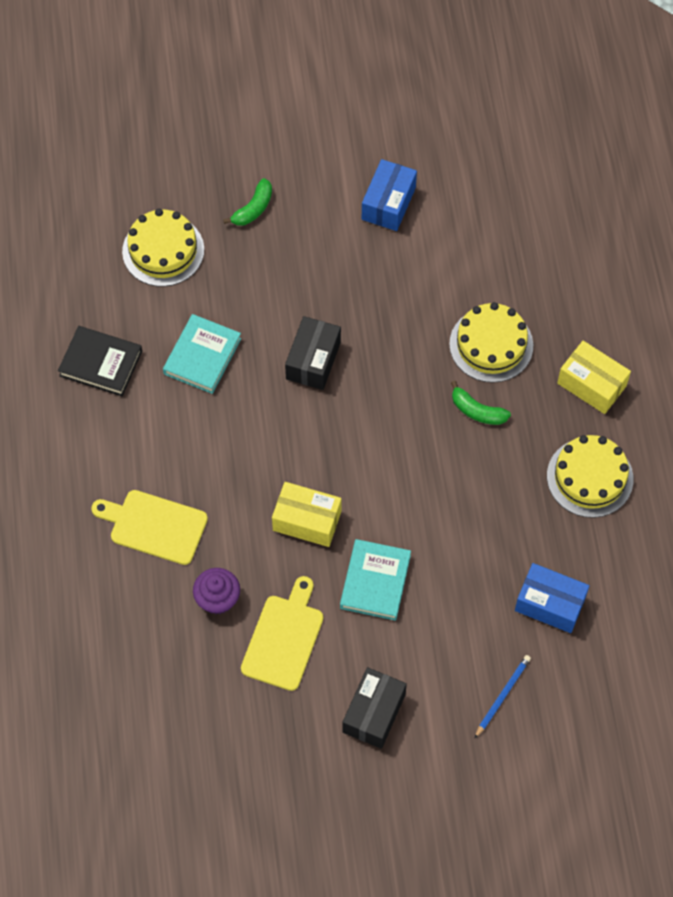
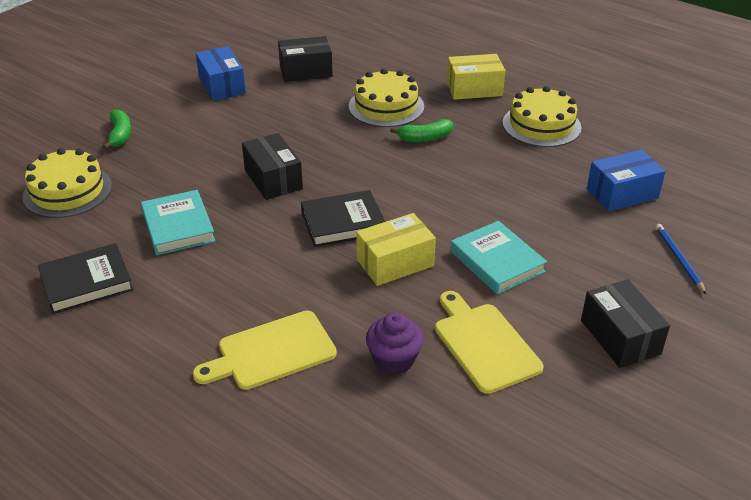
camera: 45 degrees left, 25 degrees down
(314, 450) = (343, 222): none -> black book
(477, 239) = (306, 71): none -> black box

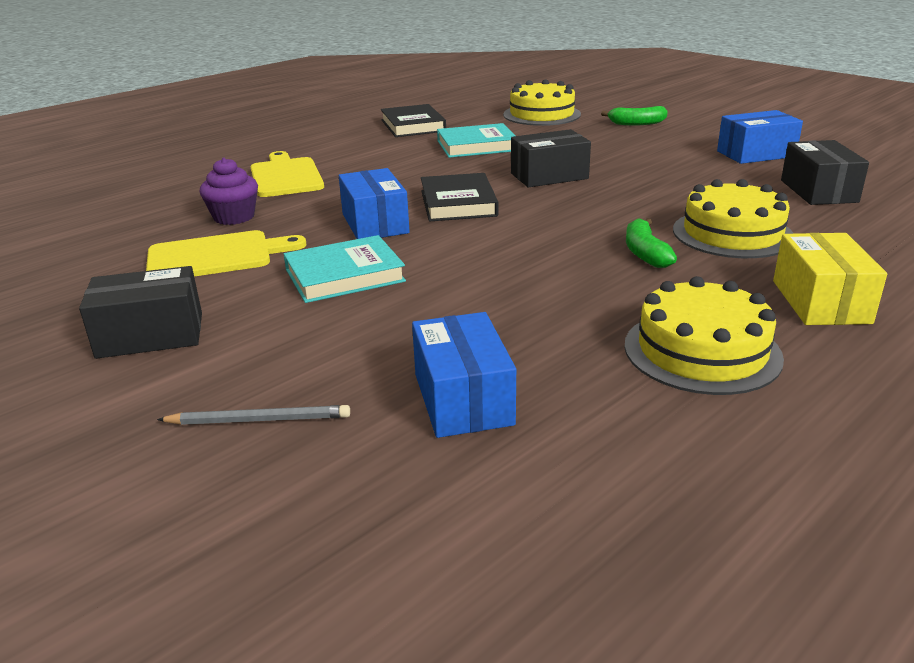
camera: 100 degrees right, 10 degrees down
(395, 263) = (375, 223): yellow box -> blue box
(678, 259) = (259, 420): blue pencil -> grey pencil

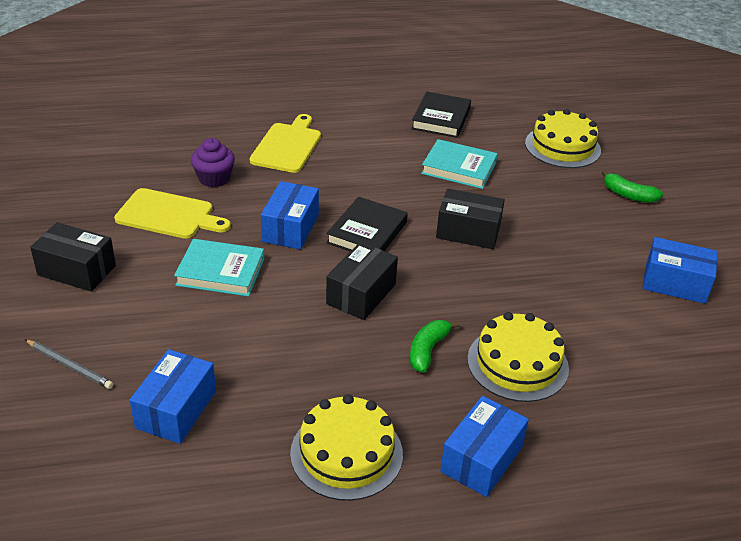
camera: 30 degrees right, 10 degrees up
(818, 191) = (658, 354): black box -> black box (361, 294)
(820, 301) = (481, 459): yellow box -> blue box

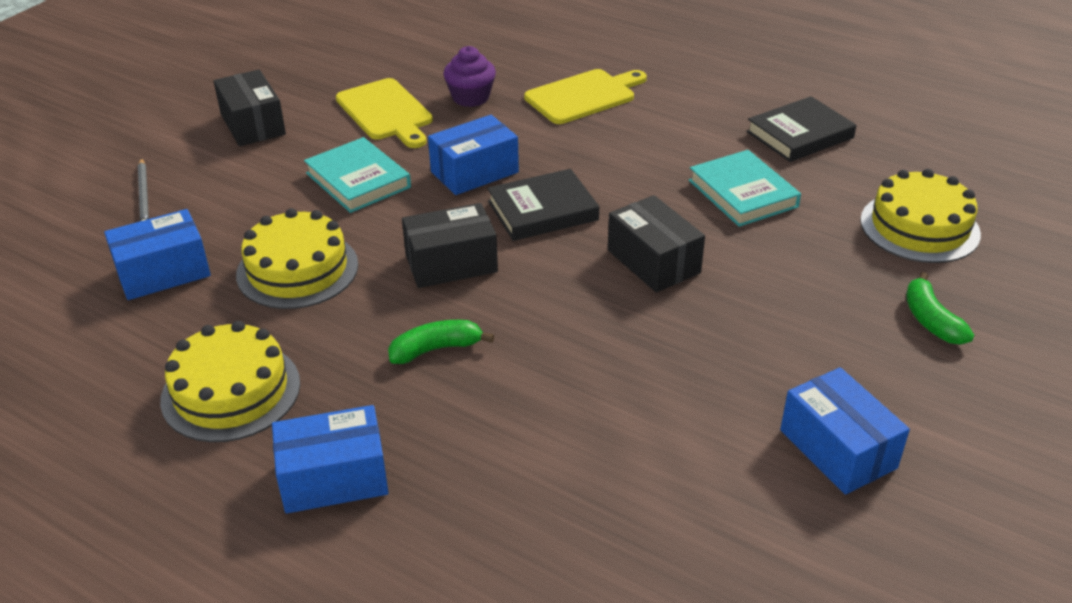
camera: 45 degrees right, 0 degrees up
(517, 363) = (506, 416): yellow cake -> yellow cake (297, 269)

